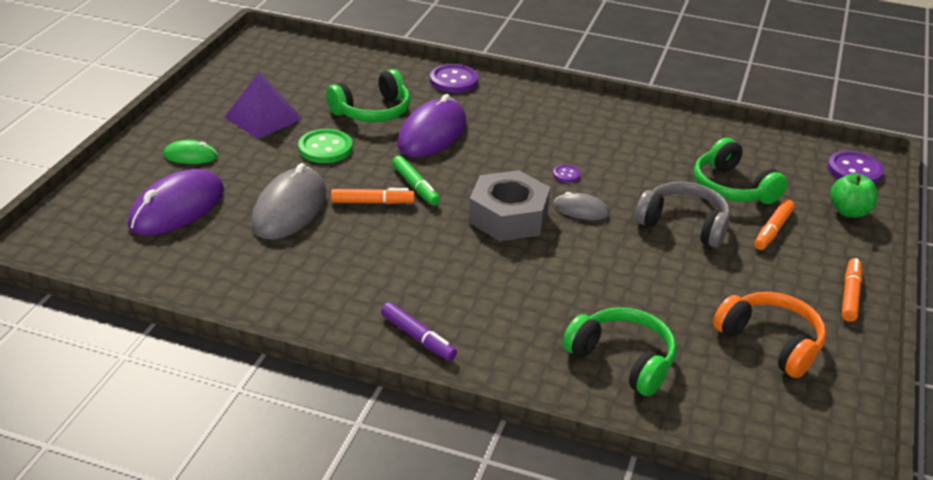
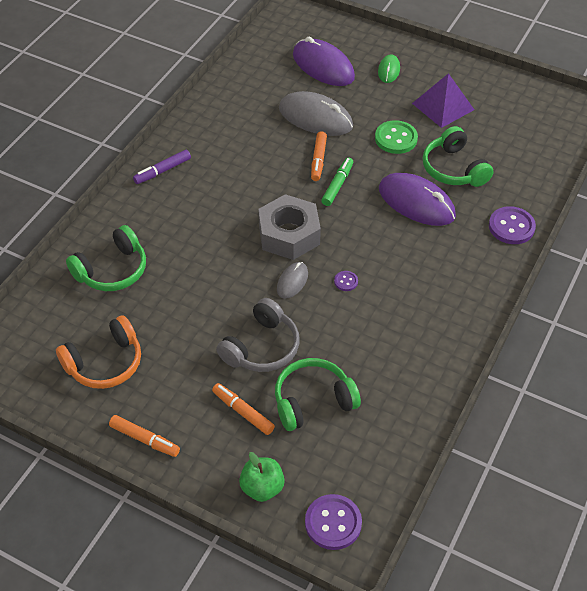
camera: 100 degrees right, 15 degrees up
(415, 186) = (337, 185): green marker -> green marker turned 135 degrees clockwise

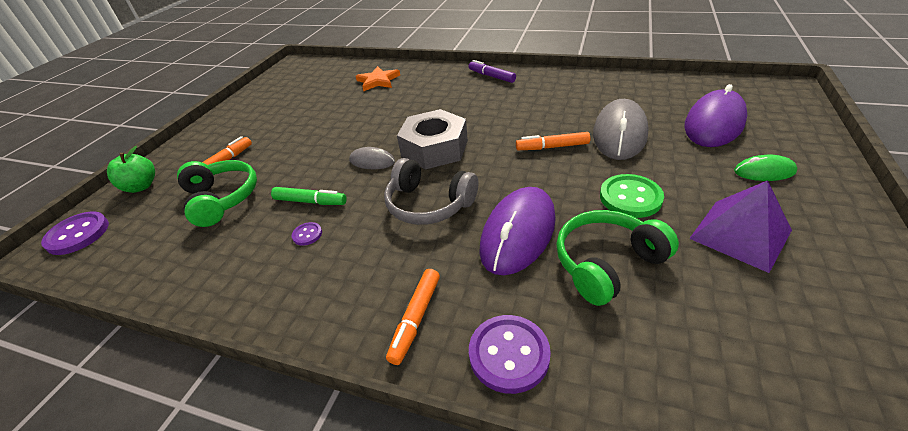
camera: 85 degrees right, 10 degrees down
(105, 363) = (290, 97): orange headphones -> none
(112, 270) = (378, 81): green headphones -> orange star
(144, 439) = (215, 125): orange marker -> orange marker (416, 319)
(261, 347) = (292, 159): grey headphones -> grey headphones (429, 204)
(337, 185) = (519, 166): green marker -> green marker (310, 201)
(346, 281) = (374, 195): purple button -> purple button (307, 234)

